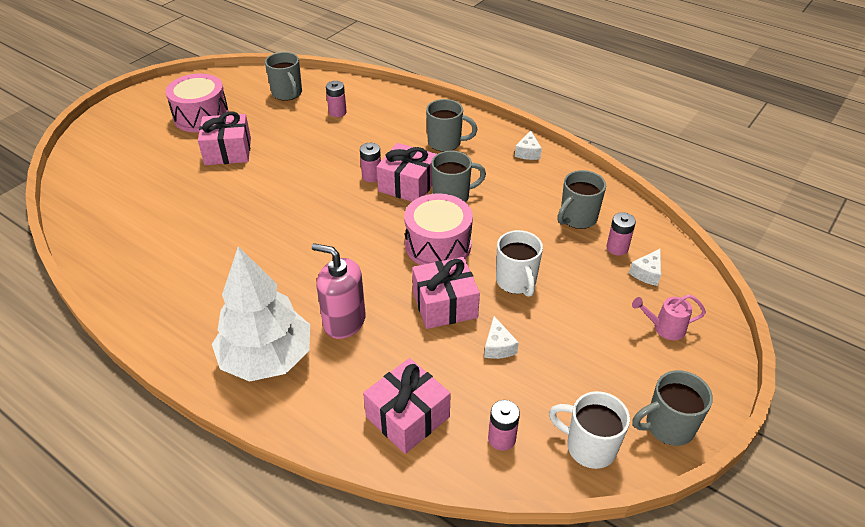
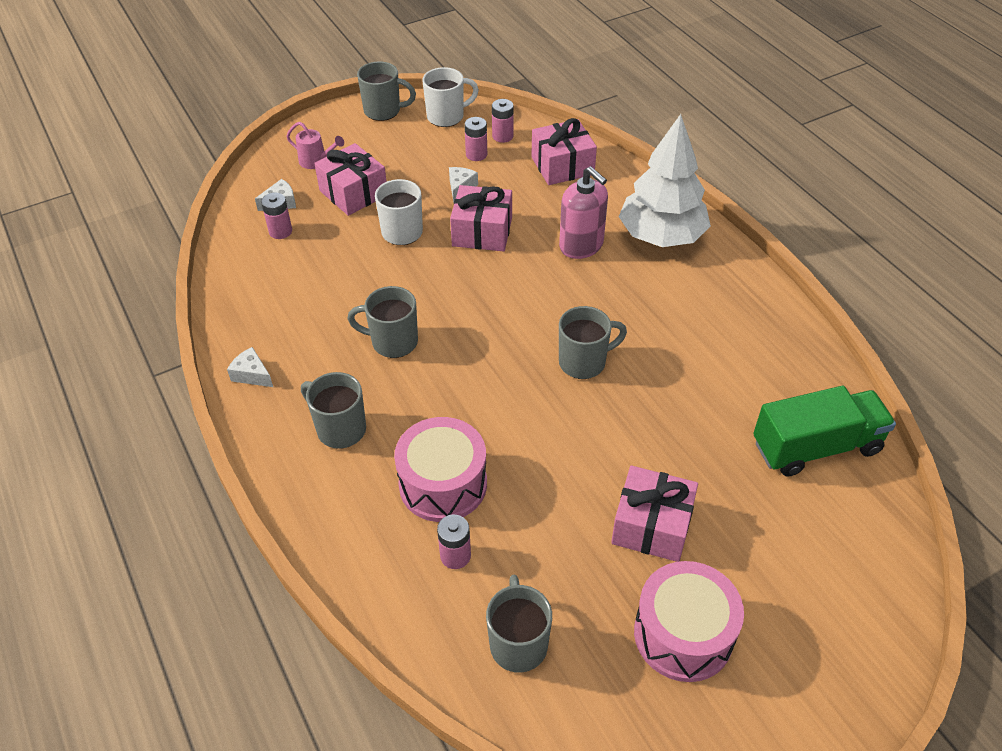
camera: 155 degrees left, 5 degrees up
(116, 219) = (816, 447): none -> green truck
(371, 176) = (469, 406): pink battery -> pink battery (476, 154)
(408, 185) = (433, 376): pink gift -> pink gift (353, 193)
(438, 245) = (449, 289): pink drum -> pink drum (443, 484)
(528, 152) = (252, 375): white cheese -> white cheese turned 90 degrees counterclockwise
(577, 218) = (285, 272): grey mug -> grey mug (584, 362)
(589, 446) = (447, 116): white mug -> white mug turned 75 degrees counterclockwise

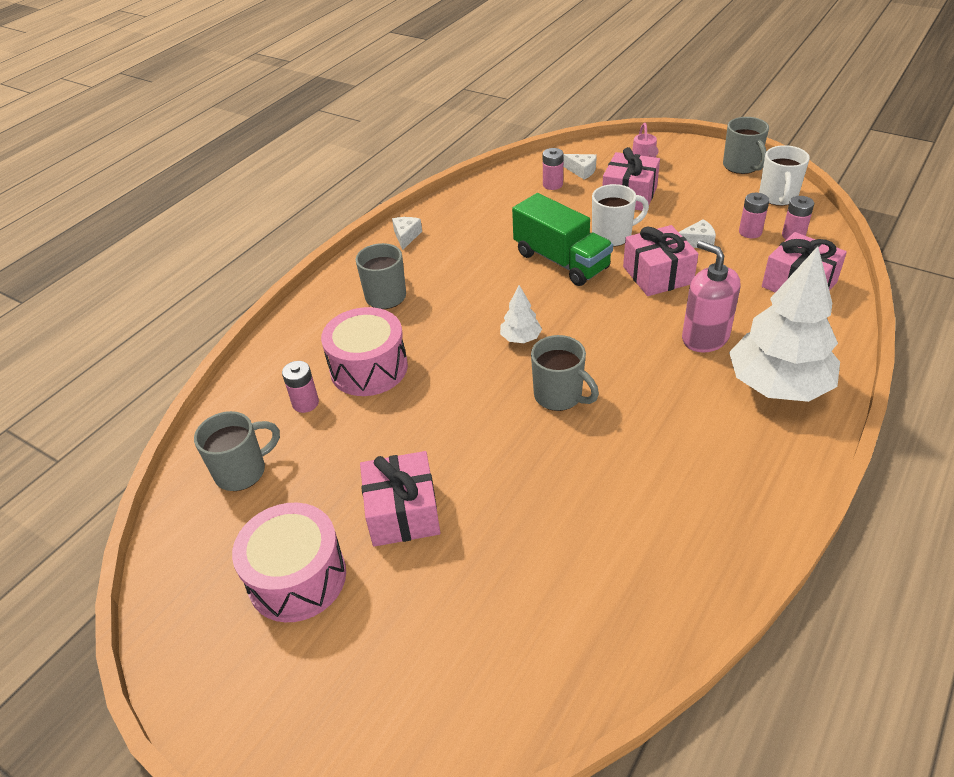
camera: 65 degrees right, 5 degrees down
(393, 342) = (490, 283): grey mug -> none
(447, 116) = (778, 197): white mug -> white mug turned 60 degrees clockwise
(491, 355) = (520, 338): none -> white tree
(581, 245) = (705, 338): pink soap dispenser -> pink soap dispenser turned 120 degrees clockwise
(816, 447) = (588, 615): green truck -> green truck (561, 261)

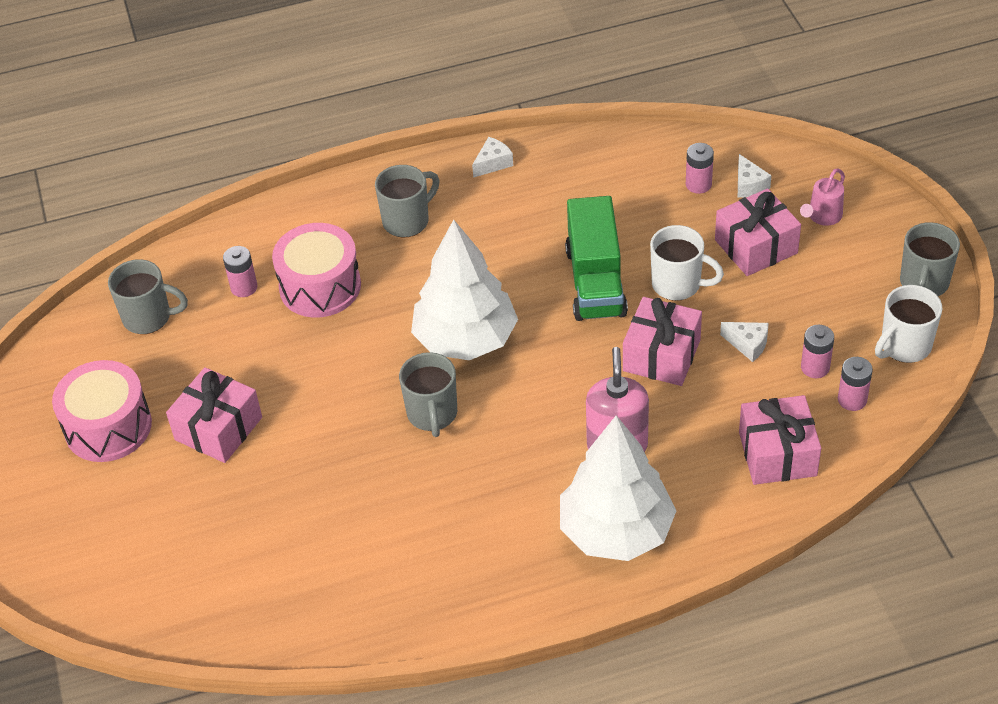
camera: 40 degrees right, 5 degrees up
(520, 338) = (466, 339): white tree -> white tree, size x2.28

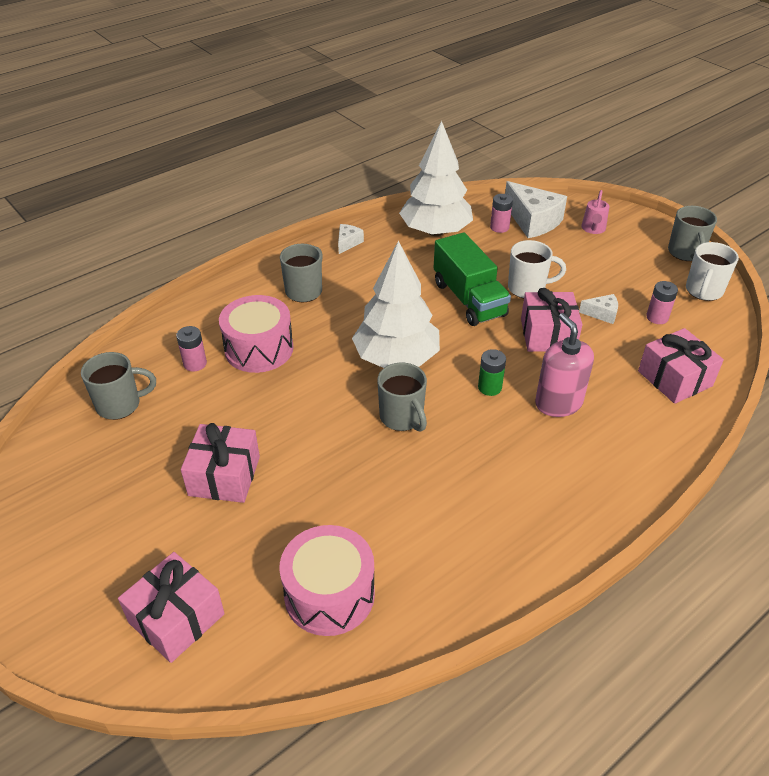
camera: 25 degrees left, 5 degrees down
(108, 427) = (119, 501): pink drum -> pink drum (329, 594)
(550, 405) = (489, 387): none -> green battery
(616, 531) = (600, 465): white tree -> white tree (435, 231)
(749, 185) = (533, 221): white cheese -> white cheese, size x2.02
(756, 246) = (563, 255): pink gift -> pink gift (177, 618)
(852, 400) = (696, 331): pink battery -> none

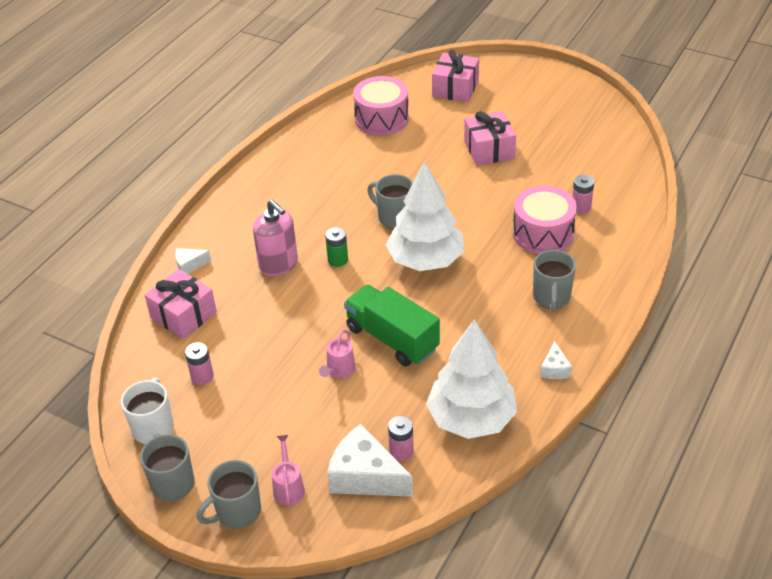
camera: 160 degrees right, 0 degrees up
(120, 405) = (602, 165): grey mug -> grey mug (237, 512)
(528, 288) = (339, 371): white mug -> pink watering can
(547, 334) = (304, 323): pink gift -> none
(602, 314) = (257, 363): white cheese -> white cheese (189, 265)

